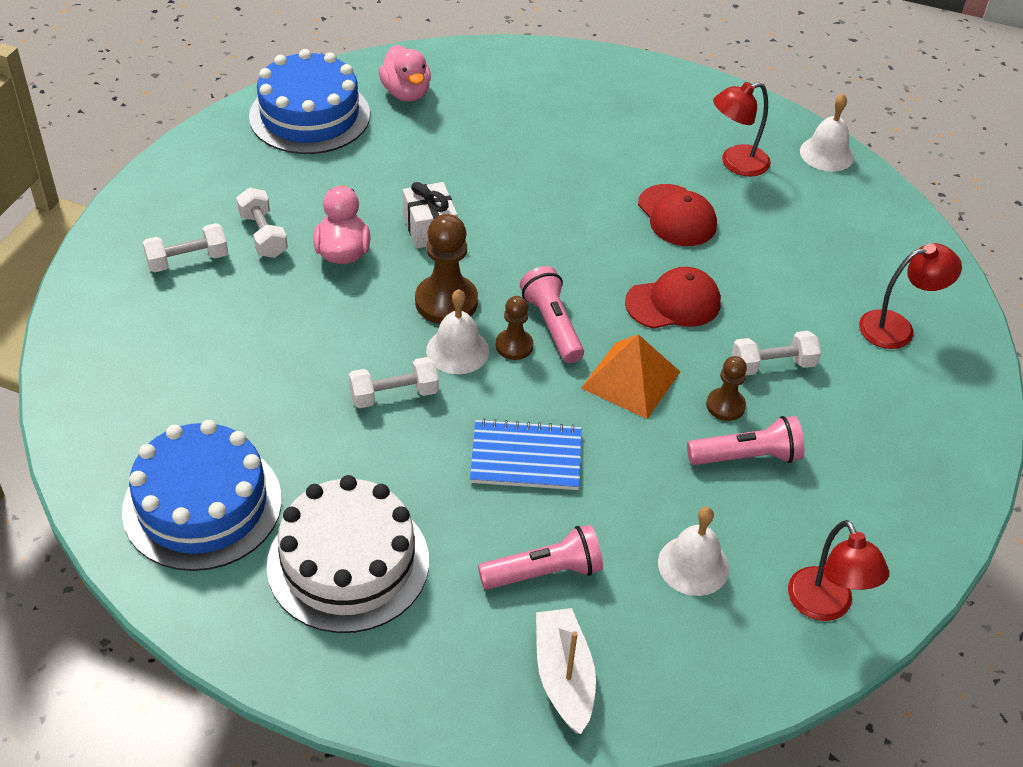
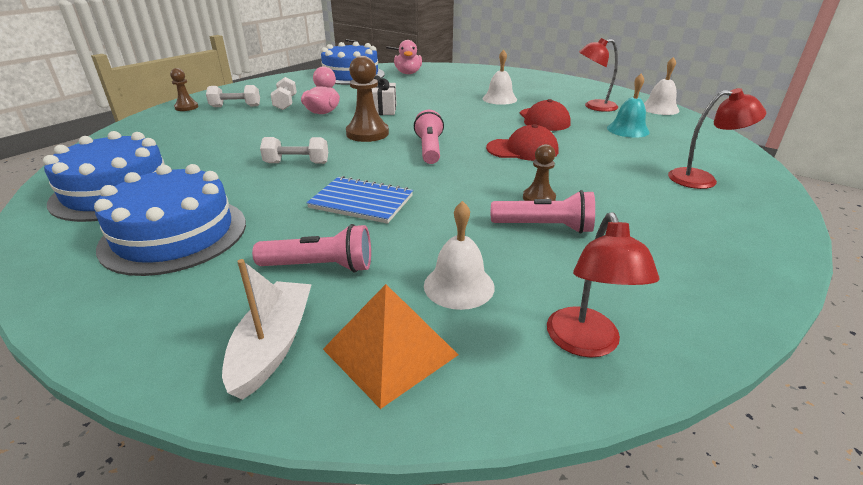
camera: 20 degrees right, 15 degrees down
(348, 563) = (174, 234): white cake -> blue cake
(457, 350) = (357, 151): white bell -> white bell (499, 99)
(514, 346) = (396, 154): brown pawn -> brown pawn (186, 107)
(631, 379) = (470, 177): orange pyramid -> orange pyramid (390, 351)
(772, 365) = (587, 184): white dumbbell -> none
(794, 224) = (628, 130): none -> turquoise bell

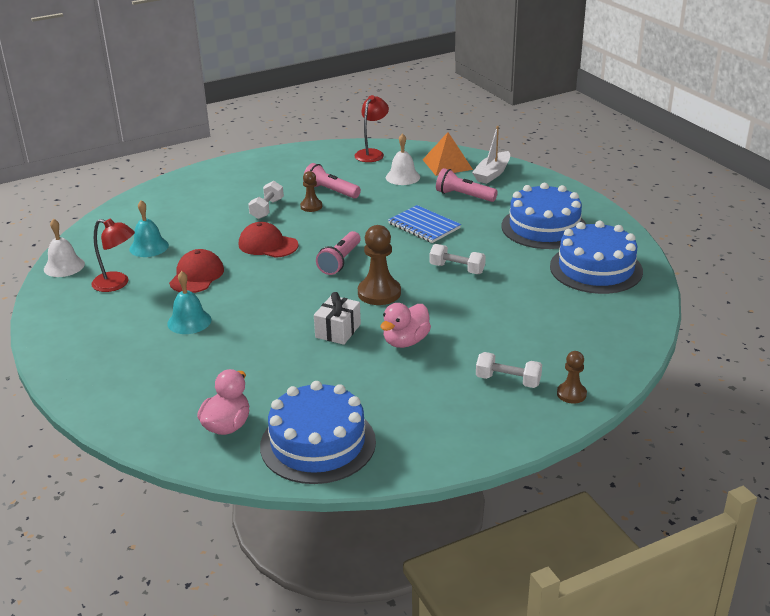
camera: 155 degrees left, 0 degrees up
(285, 103) = (444, 373): white dumbbell -> white dumbbell (267, 209)
(499, 99) = (189, 321): white bell -> turquoise bell
(702, 179) = (190, 197): red lamp -> none

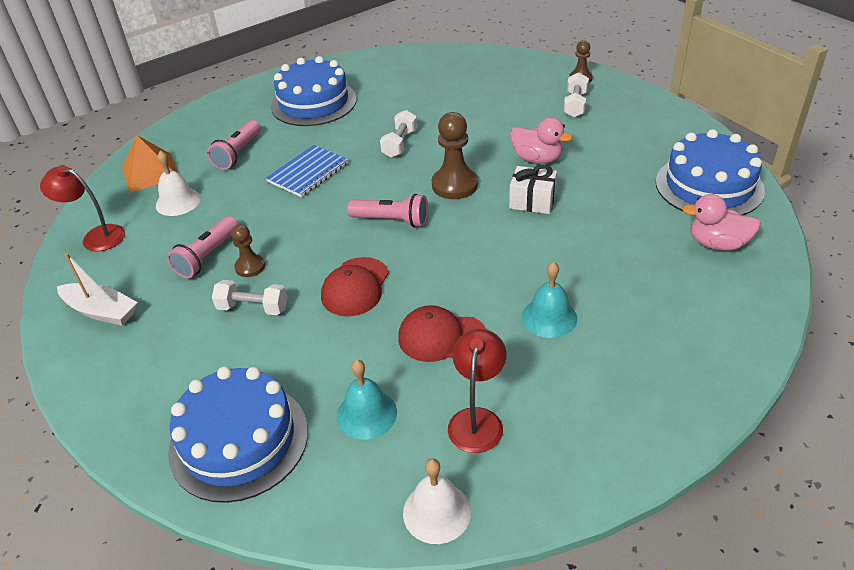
camera: 95 degrees left, 10 degrees up
(492, 174) = (185, 140): white boat -> white boat (101, 311)
(596, 269) = (391, 75): blue cake -> blue cake (239, 440)

